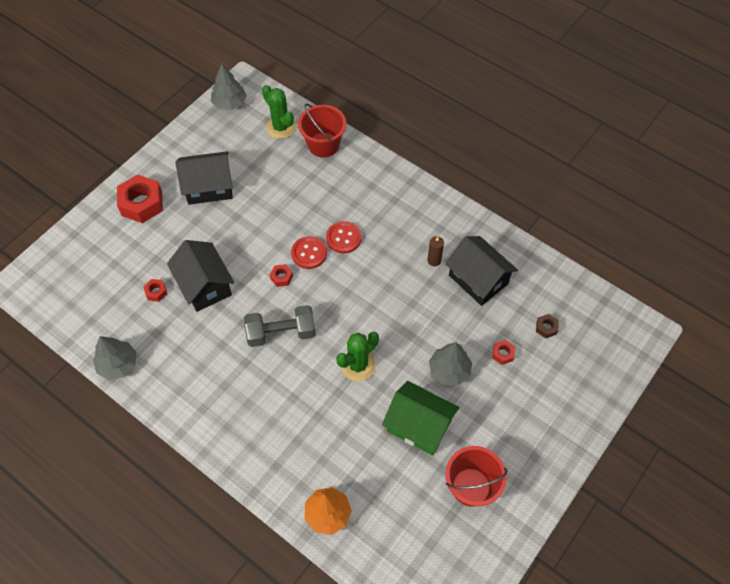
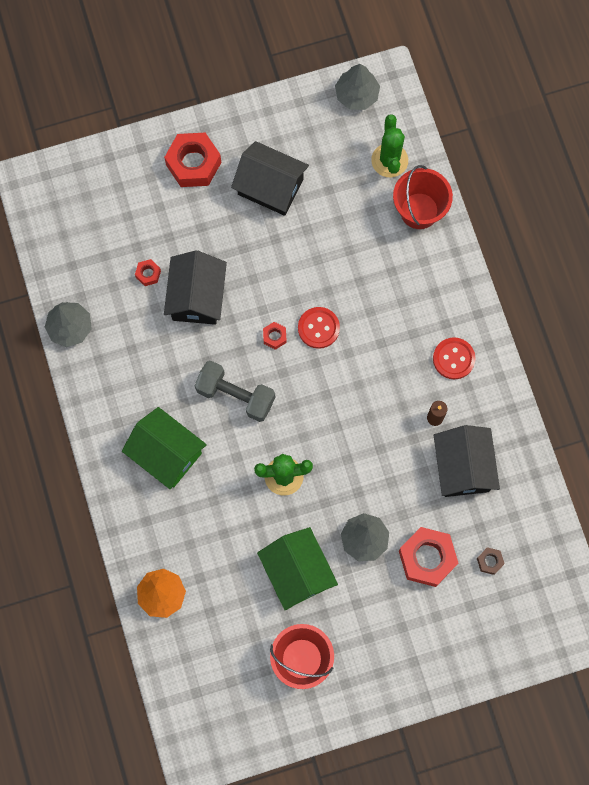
camera: 35 degrees right, 15 degrees up
(257, 406) = (166, 454): none -> green house
(343, 238) = (364, 334): red button -> red button (453, 359)
(502, 354) = (427, 558): red nut -> red nut, size x2.17

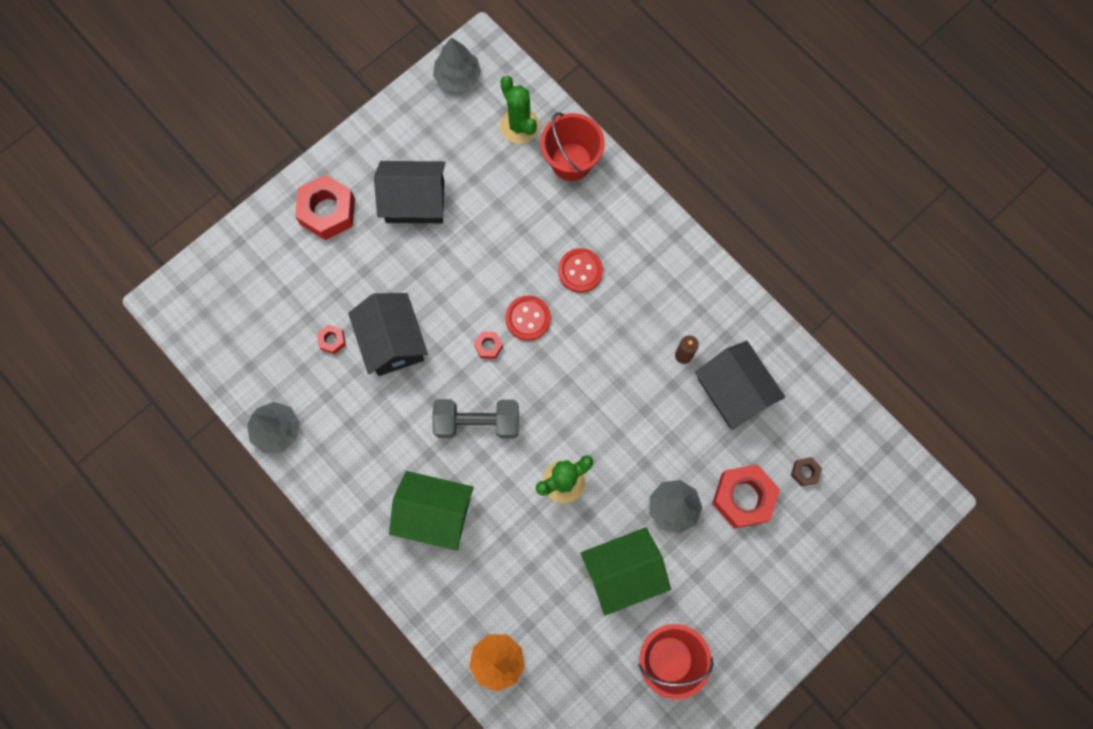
camera: 25 degrees left, 0 degrees up
(297, 572) = (623, 572): green house -> green house turned 60 degrees counterclockwise
(453, 359) = (673, 289): red button -> red button (580, 271)

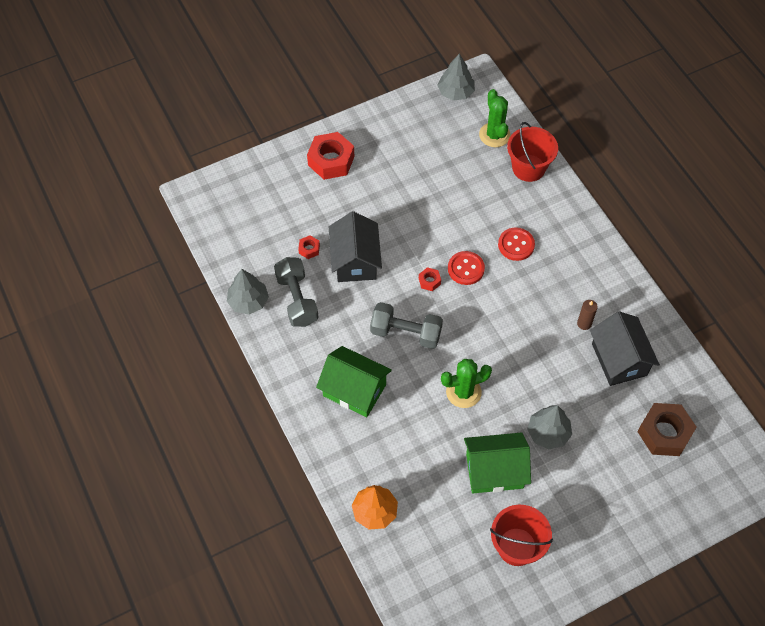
camera: 15 degrees right, 15 degrees down
(335, 412) = (297, 299): none -> grey dumbbell
(415, 201) = (400, 168): black house -> none
(743, 498) = (608, 440): red nut -> none
(805, 472) = (664, 433): brown nut -> brown nut, size x2.17

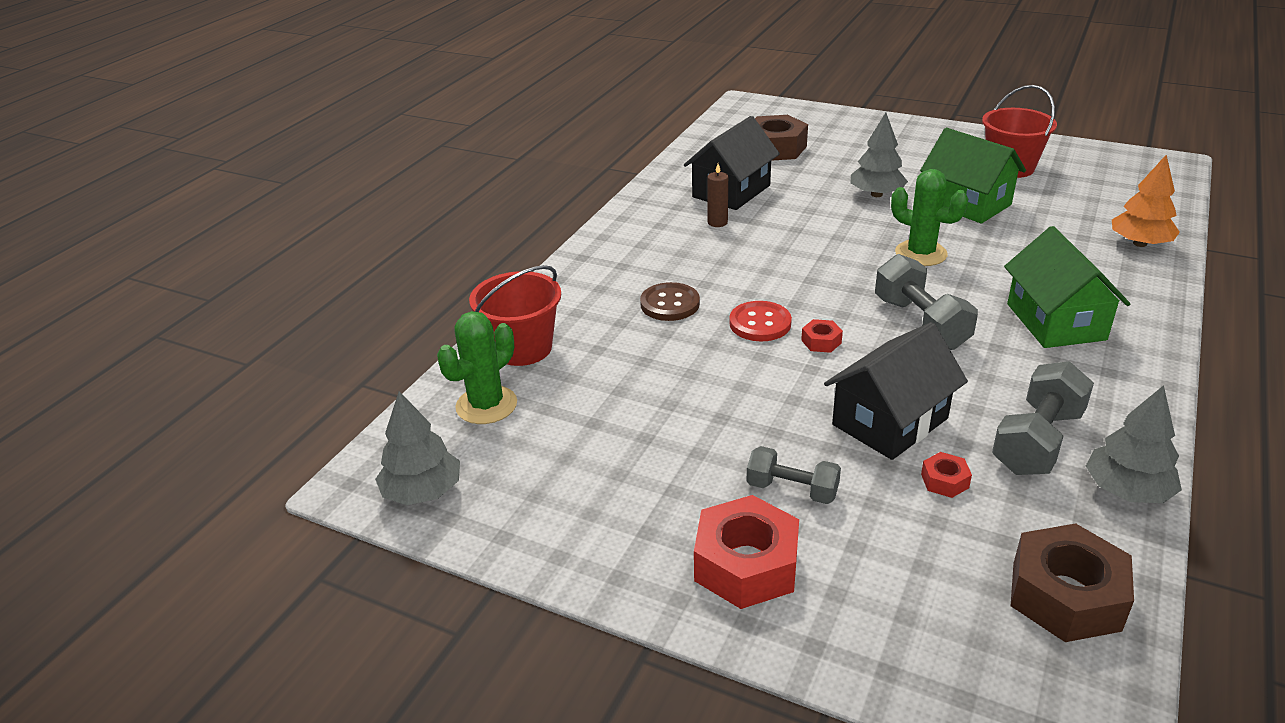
camera: 125 degrees left, 25 degrees down
(233, 235) = (1065, 596): none -> brown nut
(351, 199) = (792, 490): none -> grey dumbbell
(516, 245) = (670, 304): red button -> brown button

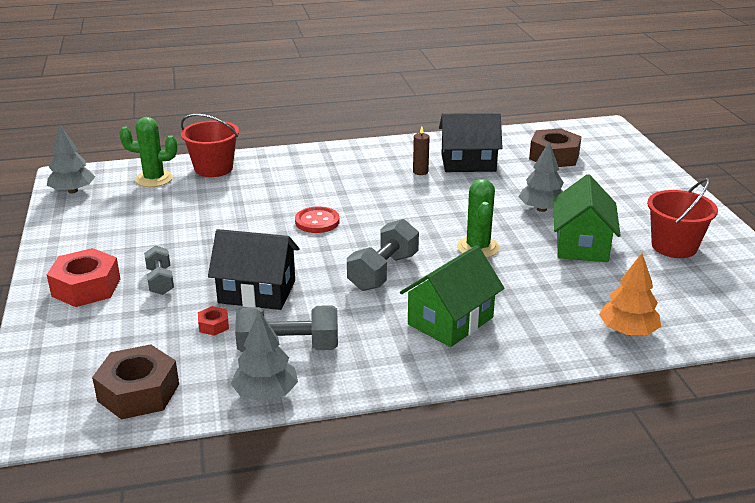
camera: 50 degrees right, 5 degrees down
(670, 304) = (305, 190): brown button -> none
(821, 341) = (320, 246): red nut -> none

